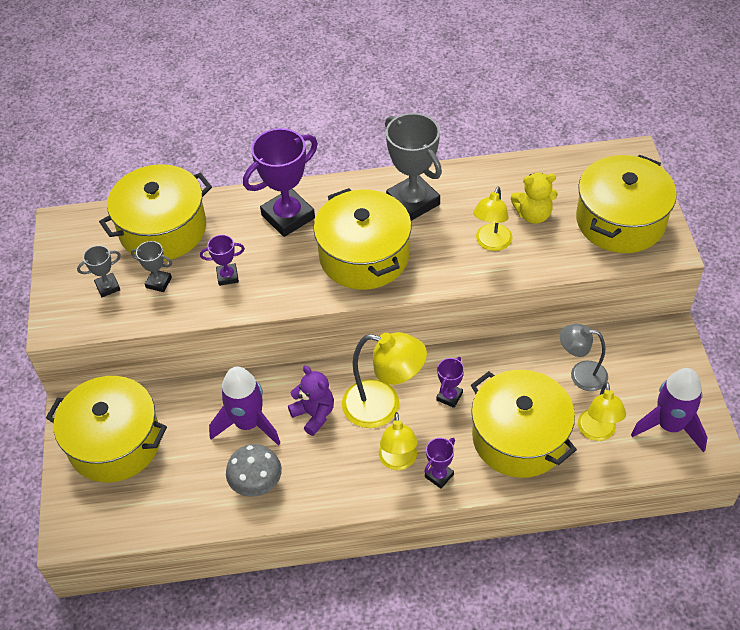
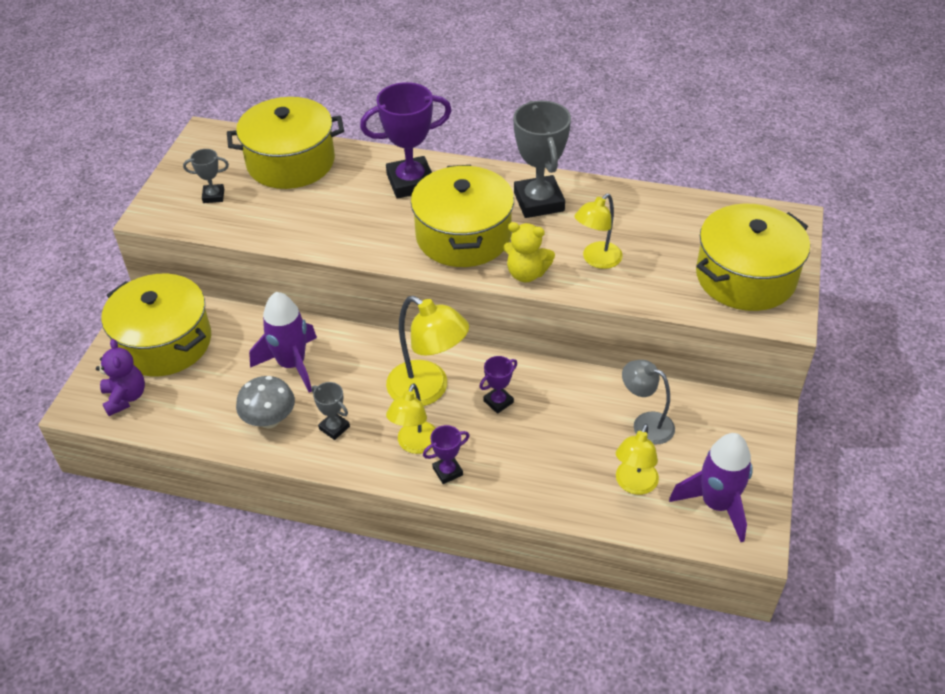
camera: 20 degrees right, 5 degrees down
(159, 282) = (260, 205): grey trophy -> grey trophy (334, 428)
(227, 276) = (325, 217): purple trophy -> none
(314, 414) = (358, 376): purple teddy bear -> purple teddy bear (125, 397)
(519, 437) = (548, 463): yellow pot -> none
(533, 215) = (655, 246): yellow teddy bear -> yellow teddy bear (526, 273)

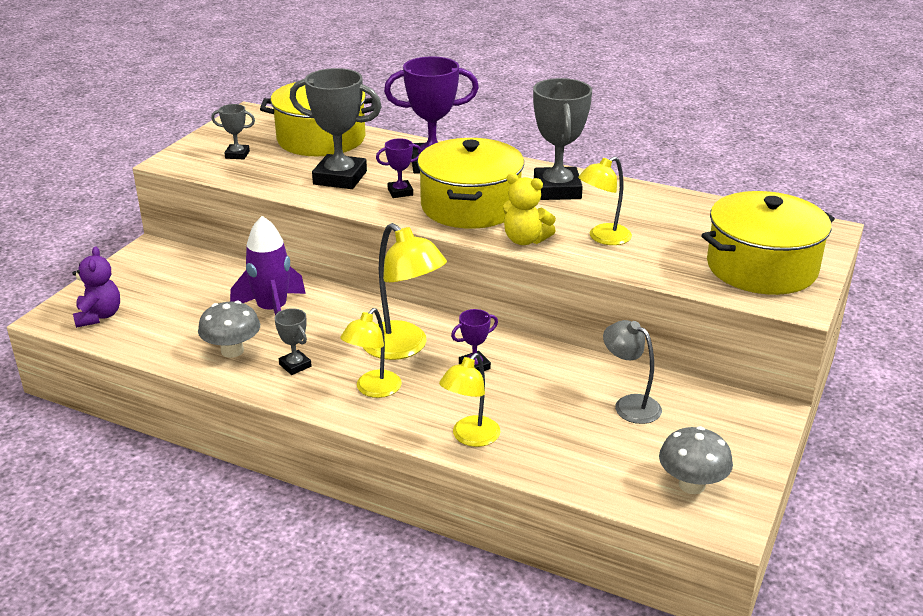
camera: 10 degrees right, 15 degrees down
(164, 342) = (155, 280): yellow pot -> none
(326, 214) = (340, 178): none -> grey trophy
(447, 471) = (400, 416): purple trophy -> purple trophy (400, 192)
(634, 485) = (601, 455): yellow lamp -> yellow lamp (470, 437)
(716, 504) = (691, 485): purple rocket -> grey mushroom

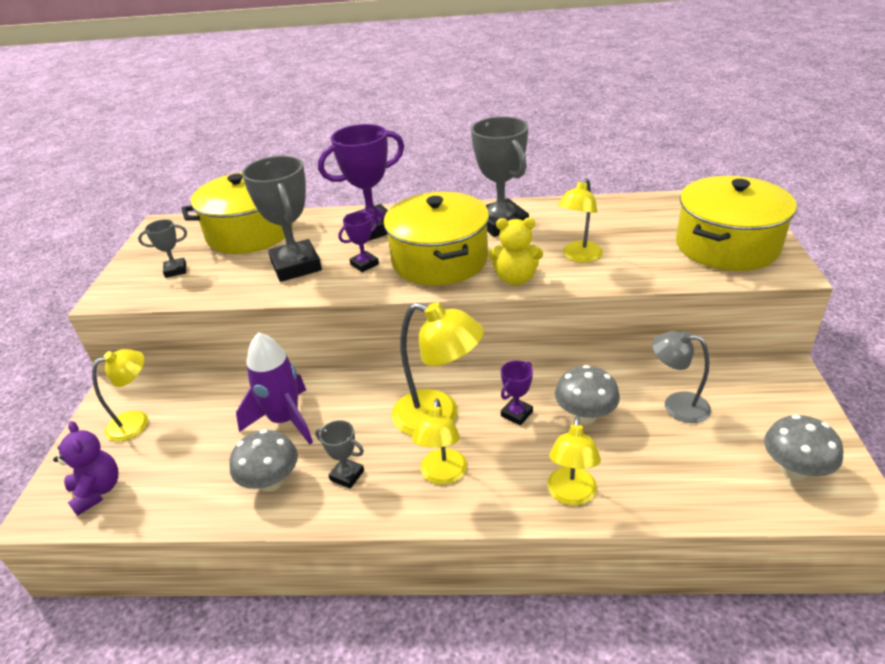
camera: 20 degrees left, 5 degrees up
(154, 276) = (136, 421): none -> yellow lamp
(340, 178) = (296, 266): grey trophy -> grey trophy turned 75 degrees clockwise
(535, 386) = (585, 415): none -> grey mushroom

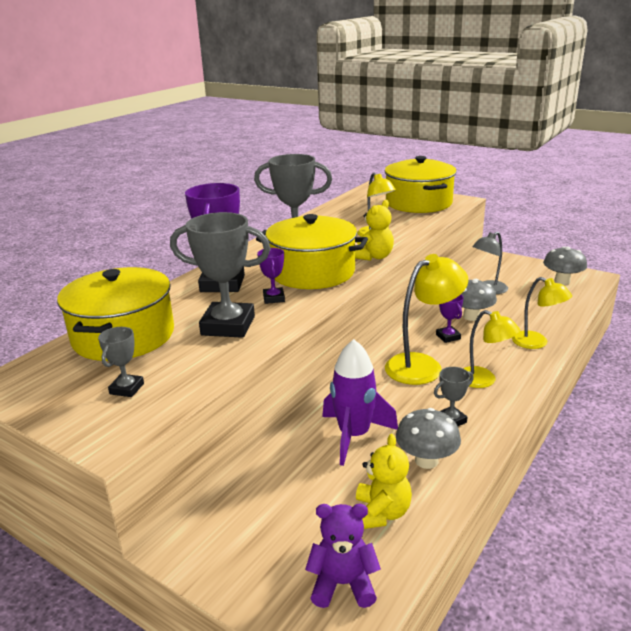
camera: 60 degrees left, 10 degrees down
(136, 421) = (254, 535): yellow lamp -> none
(185, 480) = (381, 513): none -> yellow teddy bear

